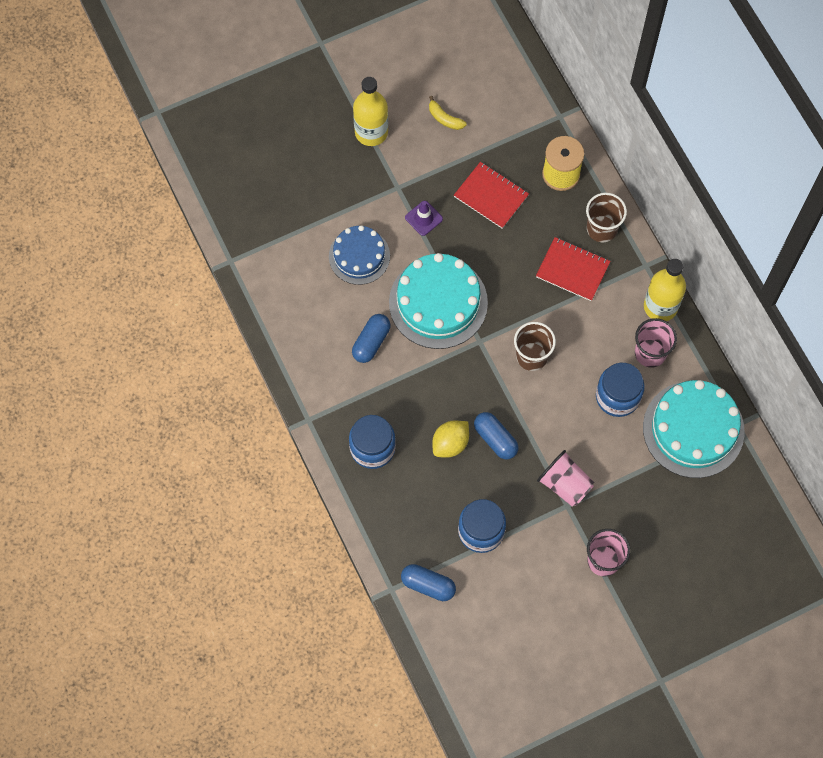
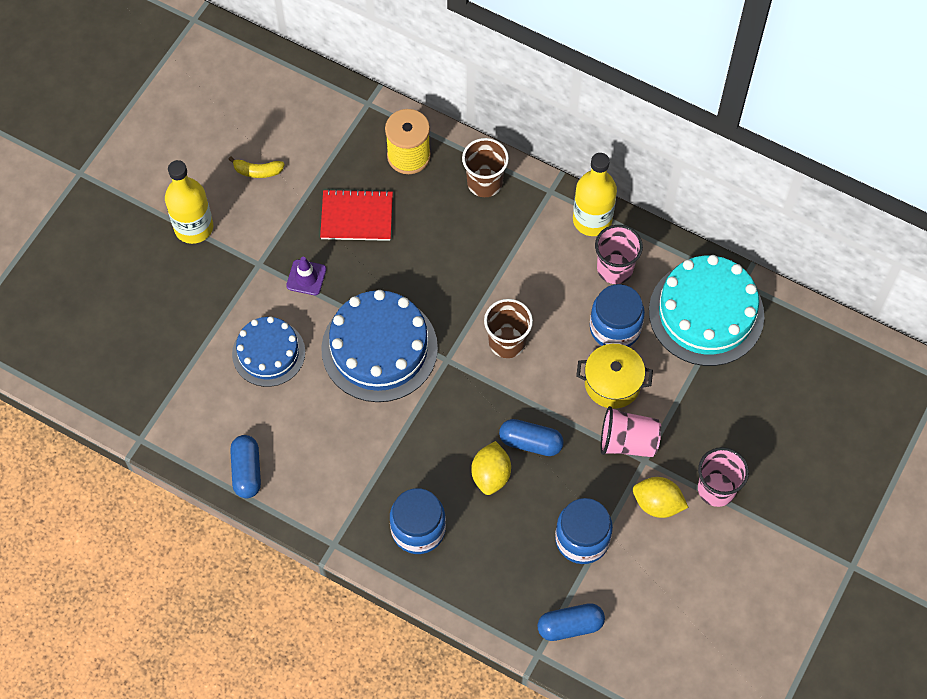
camera: 35 degrees left, 5 degrees down
(371, 342) = (341, 428): blue capsule -> blue capsule (247, 471)
(438, 302) = (379, 348): turquoise cake -> blue cake
(553, 542) = (657, 504): none -> yellow lemon
(572, 270) = (485, 237): red notebook -> none
(585, 435) = (612, 383): none -> yellow pot

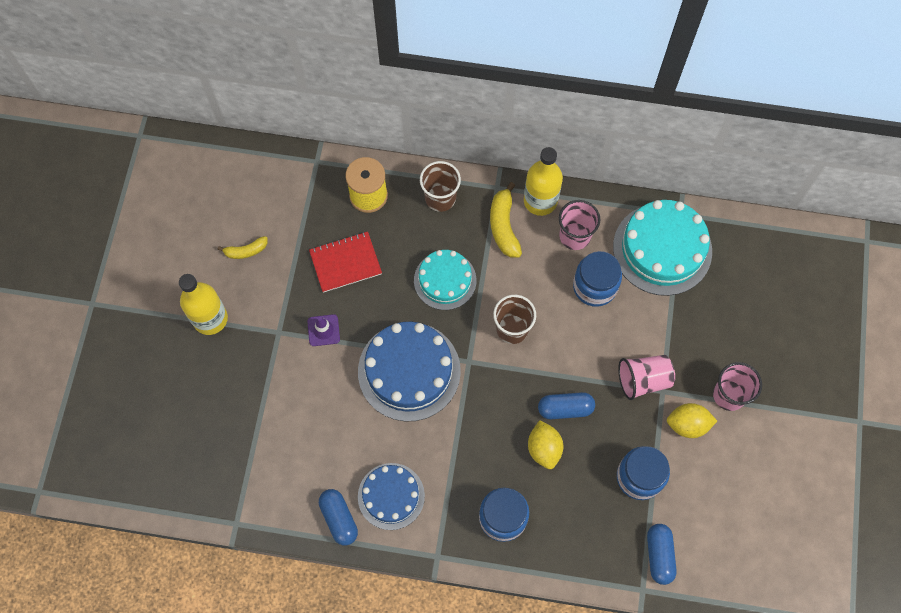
camera: 20 degrees left, 5 degrees up
(268, 353) = (317, 407): blue cake -> blue cake (391, 496)
(455, 269) = (445, 280): none -> turquoise cake
(541, 233) = (503, 226): none -> yellow banana
(570, 626) = (659, 555): blue capsule -> blue capsule turned 60 degrees counterclockwise
(612, 383) = (611, 334): yellow pot -> none

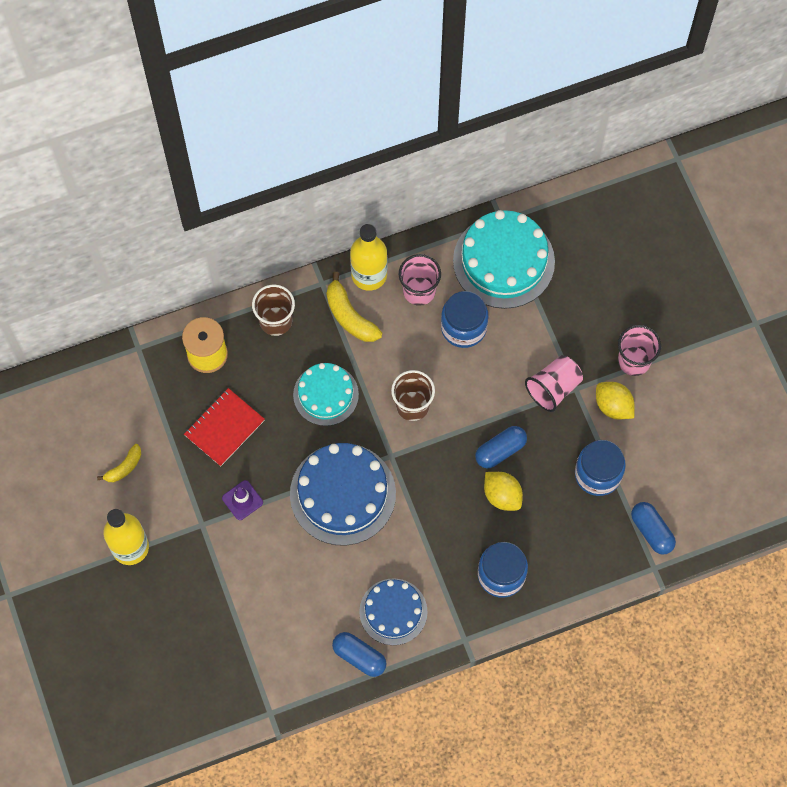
camera: 30 degrees left, 0 degrees up
(687, 424) = (613, 406): yellow lemon -> yellow lemon turned 75 degrees clockwise

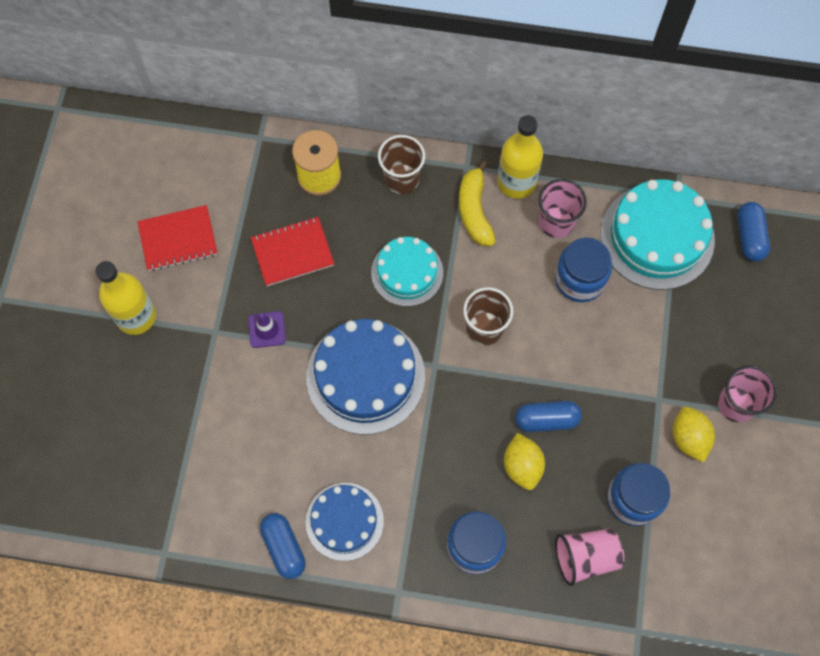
camera: 30 degrees right, 0 degrees up
(124, 467) = (178, 239): yellow banana -> red notebook
(553, 388) = (636, 387): pink cup -> pink cup (585, 557)
(651, 531) = (657, 590): blue capsule -> blue capsule (749, 237)

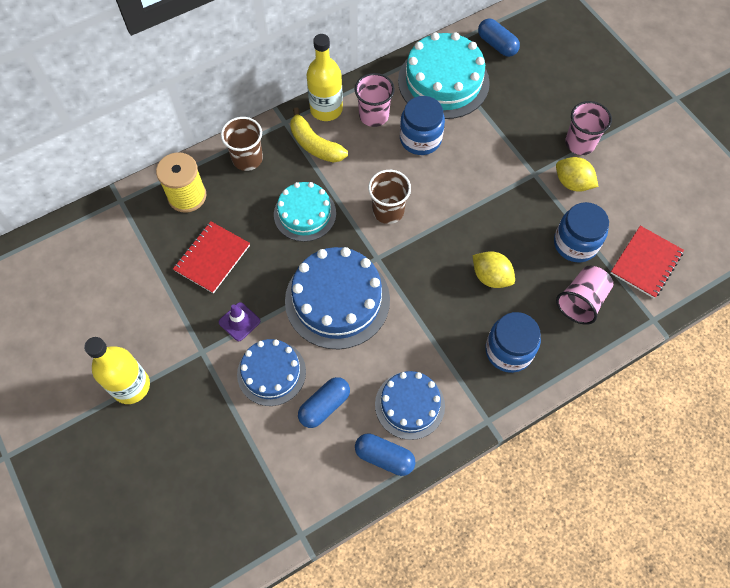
camera: 40 degrees left, 5 degrees down
(178, 239) = (117, 310): red notebook -> red notebook (646, 263)
(255, 397) = (271, 372): none -> blue cake
(546, 420) = (479, 237): blue capsule -> blue capsule (324, 406)

